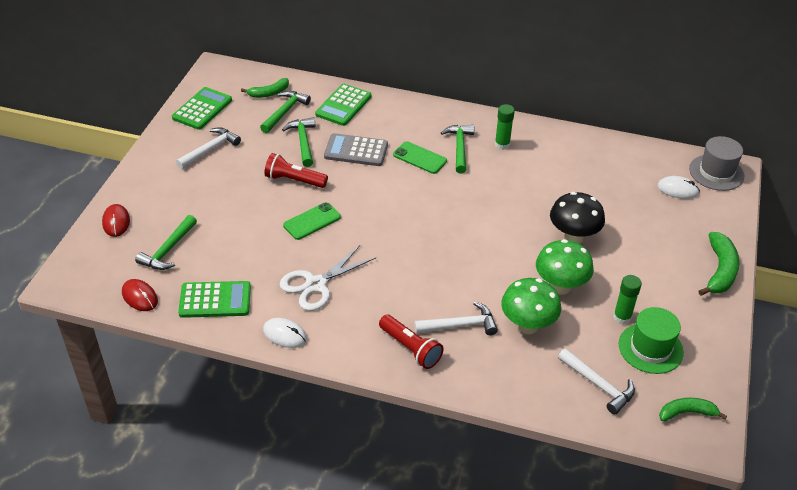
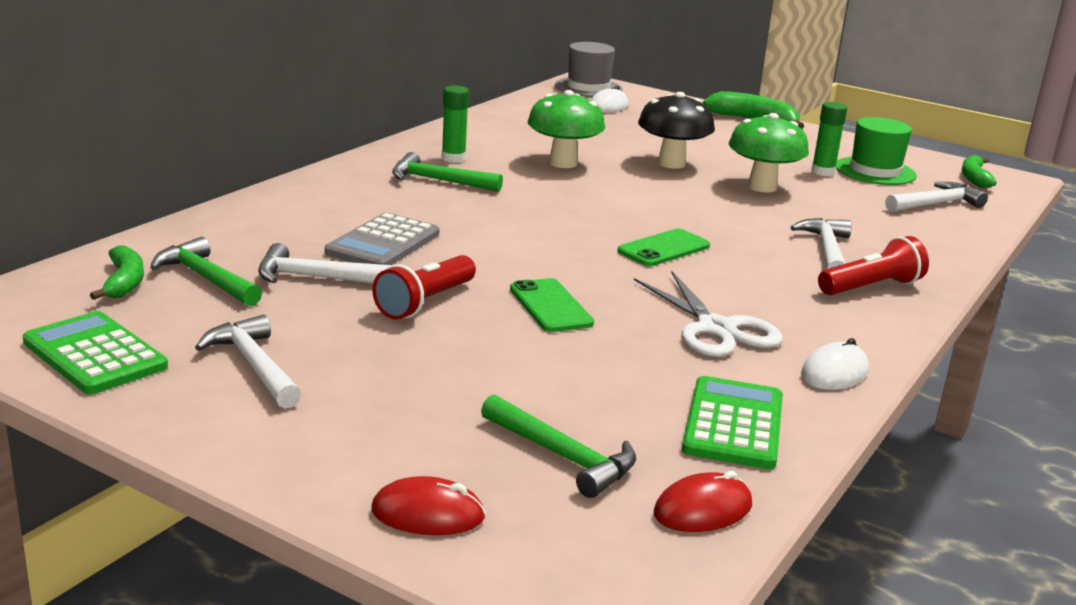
camera: 75 degrees left, 20 degrees down
(303, 142) = (317, 278): green hammer -> white hammer
(343, 105) = (243, 231): green calculator -> none
(420, 158) = (441, 207): green phone -> green phone (663, 249)
(527, 325) = (831, 216): green mushroom -> green mushroom (563, 163)

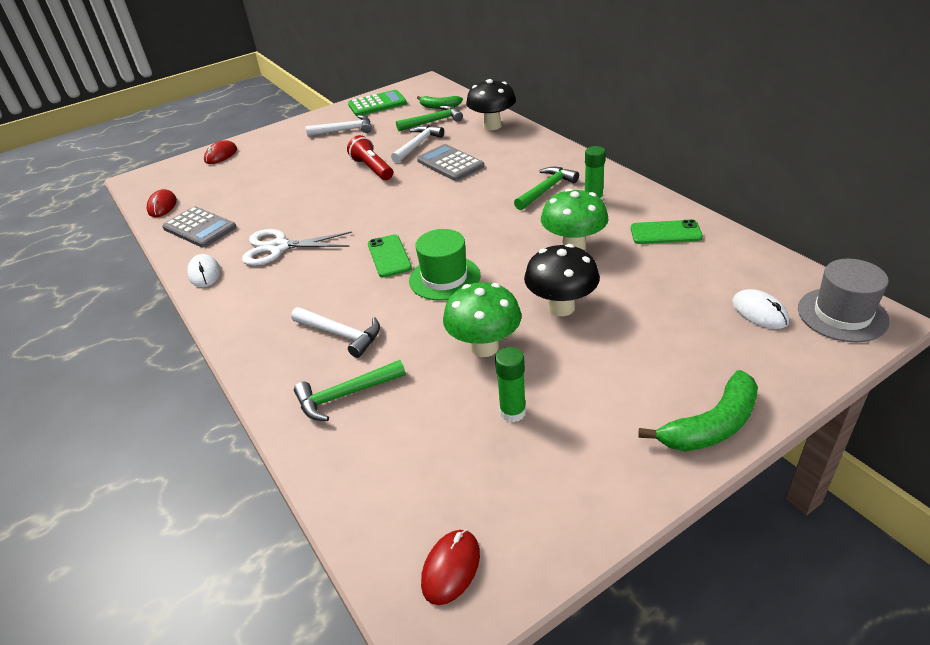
camera: 120 degrees right, 15 degrees up
(227, 227) = (492, 126): none -> black mushroom
(550, 306) = (343, 201): green phone -> green phone (665, 233)
(562, 456) = (223, 183): green hammer -> green hammer (345, 395)
(733, 424) = (199, 228): green calculator -> grey calculator
(871, 287) = (273, 332): red flashlight -> none
(875, 171) = (503, 464): green hat -> green hat (444, 278)
(936, 204) = (392, 468): white hammer -> none
(974, 178) = (451, 568): green banana -> red mouse

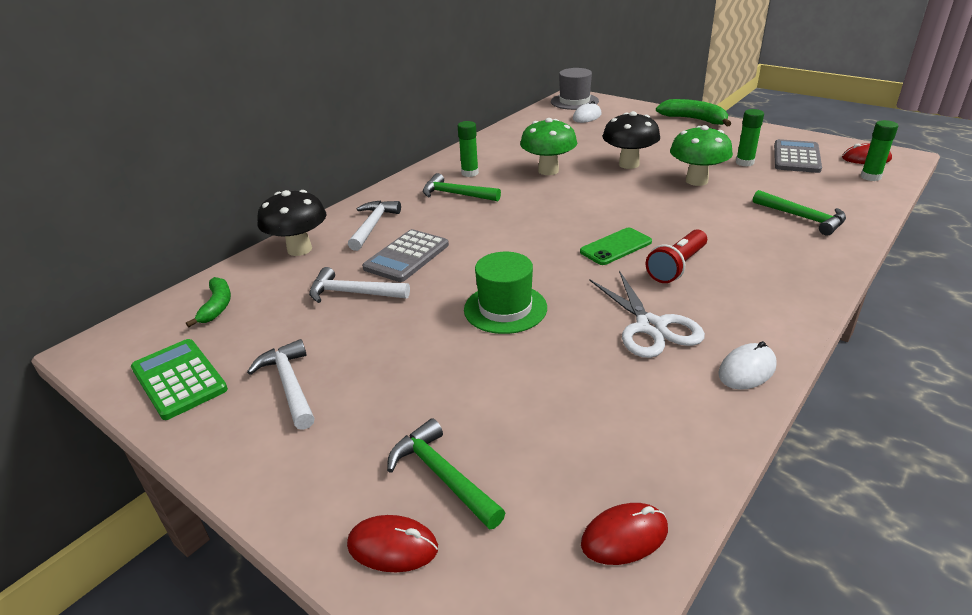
camera: 110 degrees left, 5 degrees down
(199, 228) = (658, 432): grey calculator -> grey calculator (796, 157)
(341, 334) = (745, 239): white hammer -> white hammer (373, 225)
(372, 168) = (427, 313): red flashlight -> red flashlight (677, 267)
(391, 528) = (870, 177): none -> green glue stick
(433, 121) = (274, 299): green hammer -> green hammer (442, 476)
(444, 278) = (628, 212): green hat -> green hat (505, 308)
(665, 233) = (510, 145): green phone -> none

